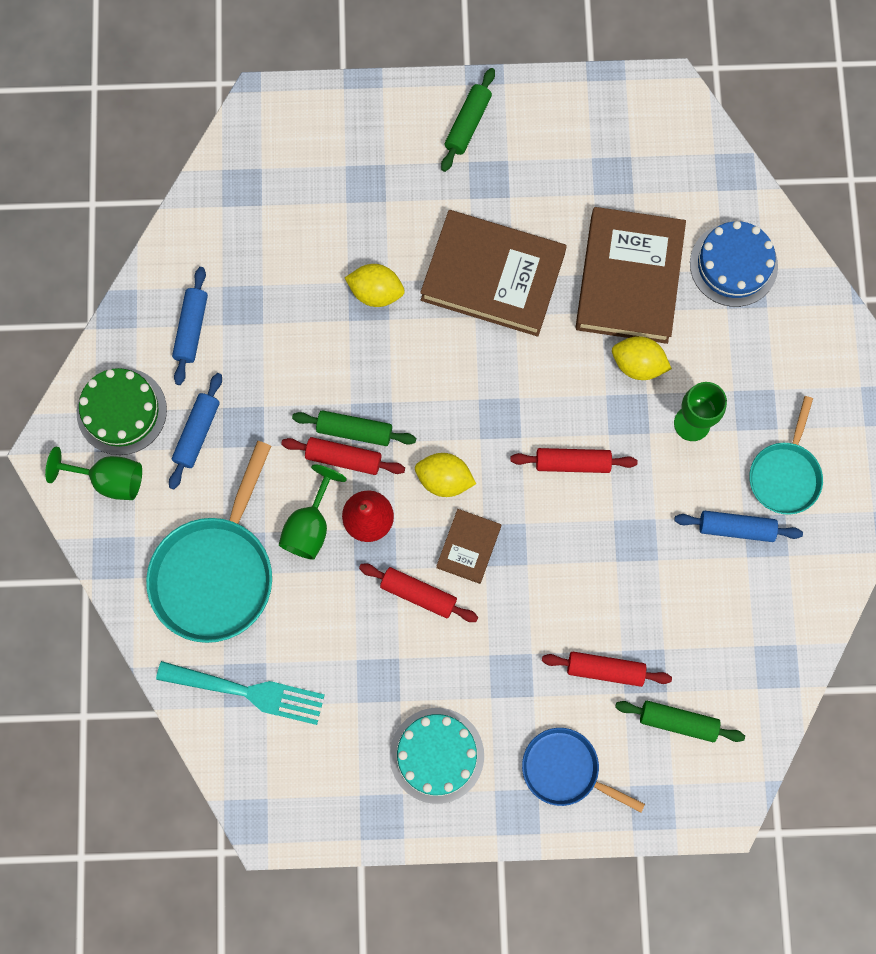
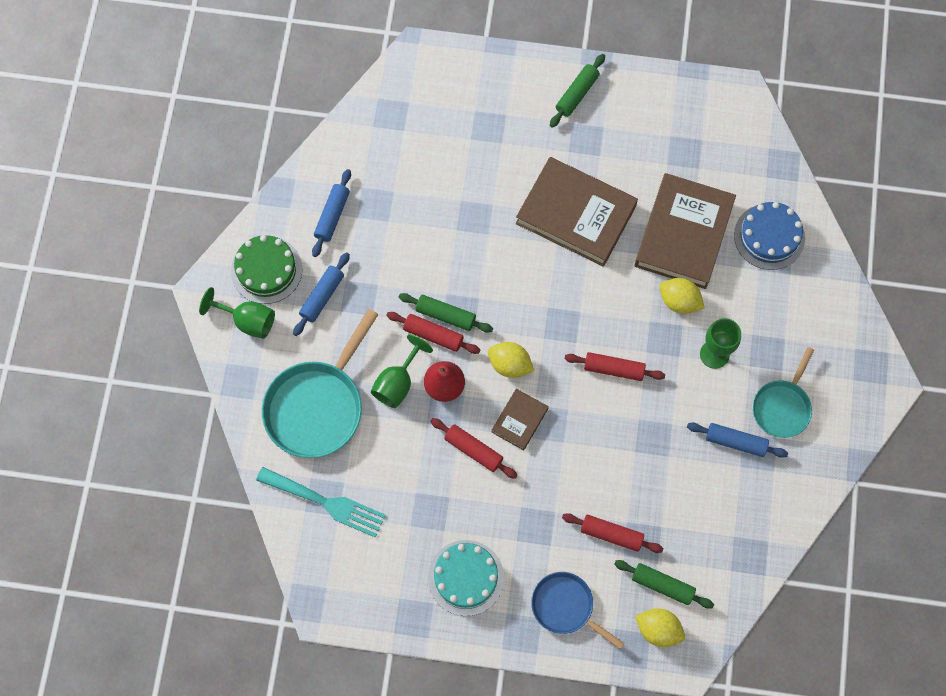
camera: 10 degrees right, 5 degrees down
(376, 292) = (481, 211): yellow lemon -> yellow lemon (658, 630)

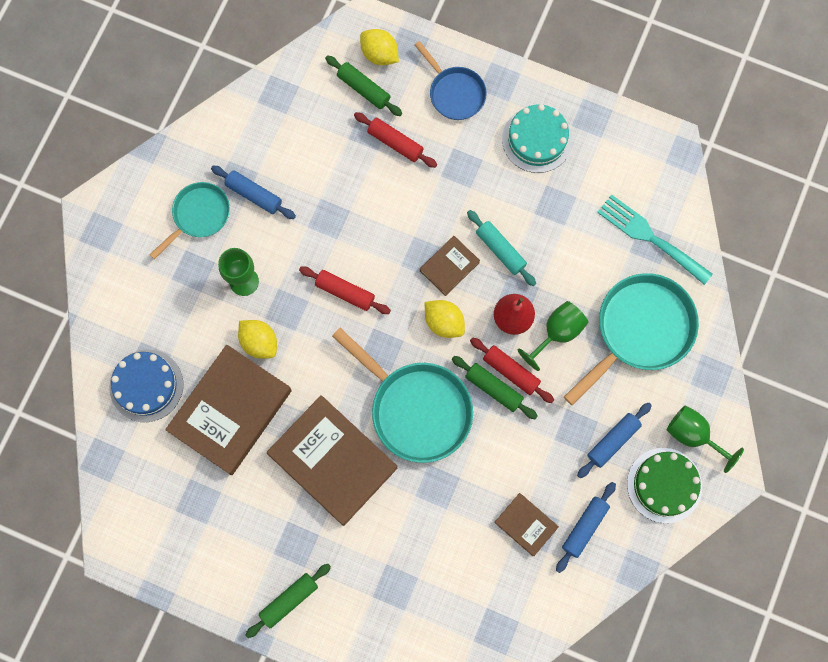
camera: 165 degrees left, 5 degrees up
(386, 205) = (525, 524): none -> brown book
(473, 450) = (500, 250): red rolling pin -> turquoise rolling pin
(513, 279) = (416, 409): none -> turquoise pan

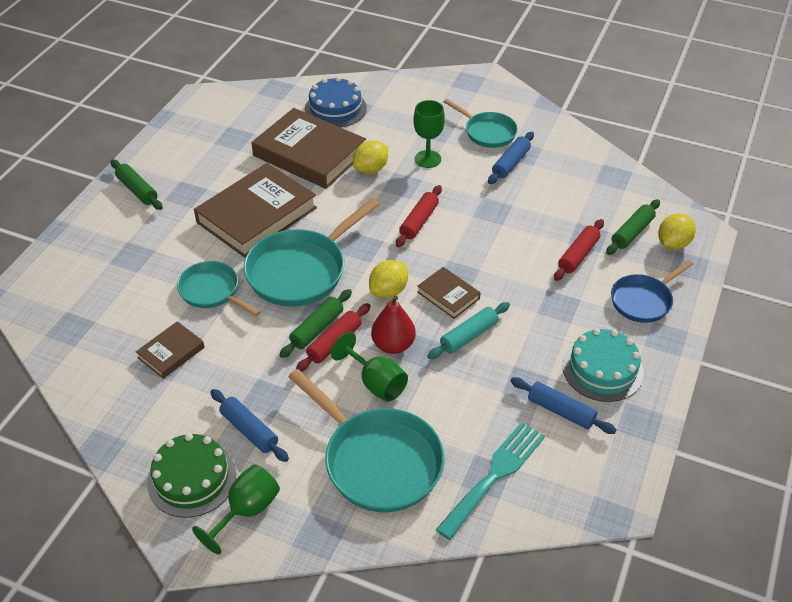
camera: 90 degrees right, 30 degrees down
(445, 495) = (212, 291): none -> turquoise pan
(584, 527) = (158, 402): blue rolling pin -> blue rolling pin (561, 411)

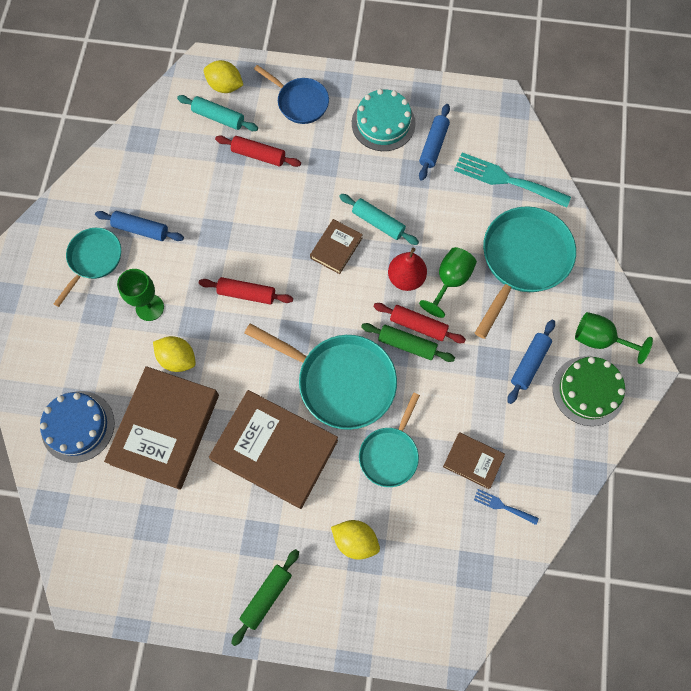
camera: 105 degrees left, 25 degrees up
(114, 365) = (502, 506): none -> blue fork
(388, 291) = (345, 298): yellow lemon -> yellow lemon (355, 540)
(632, 232) = (218, 117): green rolling pin -> turquoise rolling pin

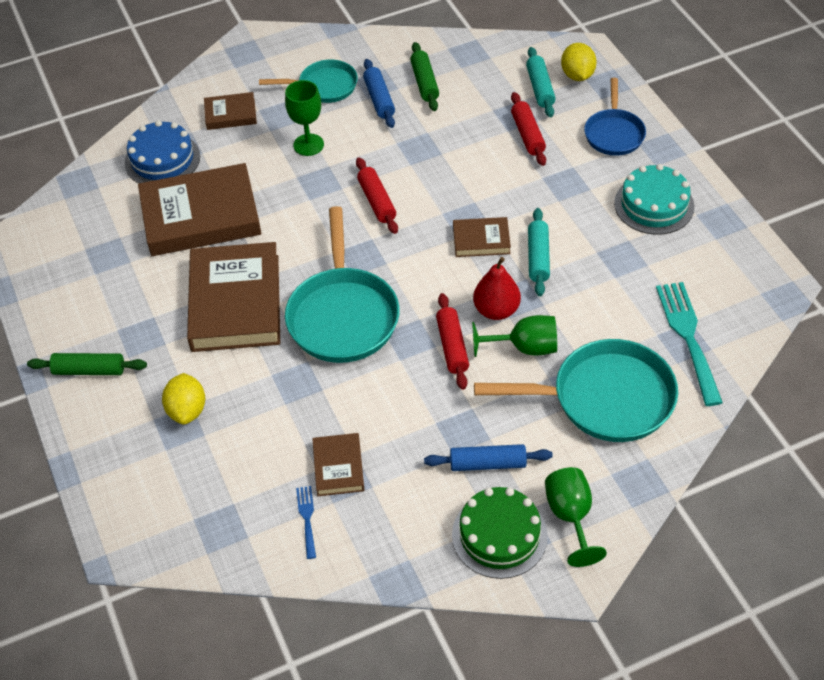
camera: 60 degrees right, 20 degrees down
(68, 346) = (230, 114): none -> brown book
(177, 358) = (274, 189): yellow lemon -> none
(390, 454) = (295, 393): turquoise pan -> none
(407, 345) = (423, 348): green rolling pin -> green rolling pin (424, 82)
(433, 146) = (668, 256): blue rolling pin -> none

